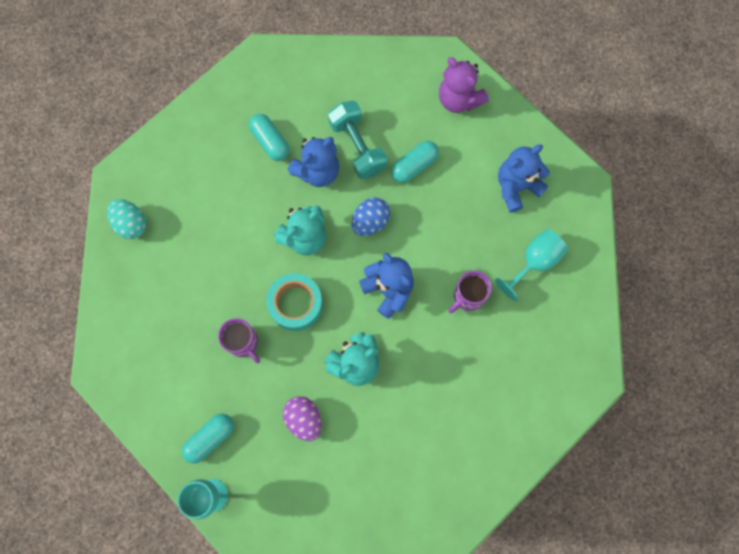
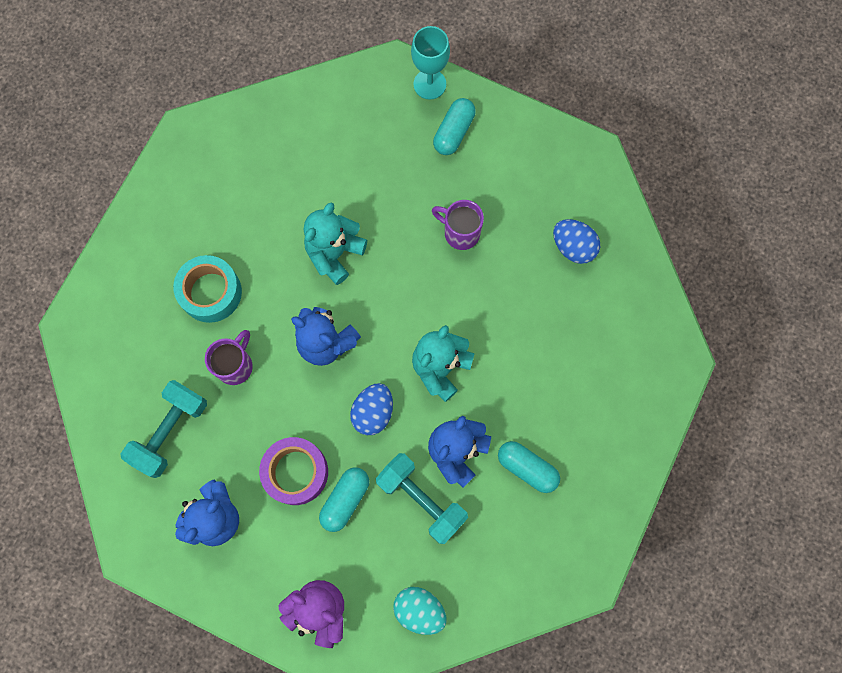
camera: 160 degrees right, 0 degrees up
(131, 224) = (639, 314): turquoise egg -> turquoise egg (419, 609)
(156, 296) = (573, 247): none -> blue egg
(296, 304) = (421, 291): turquoise tape -> turquoise tape (211, 292)
(304, 419) = (367, 181): purple egg -> none
(445, 198) = (296, 472): none -> purple tape
(534, 262) = (170, 431): turquoise goblet -> turquoise dumbbell

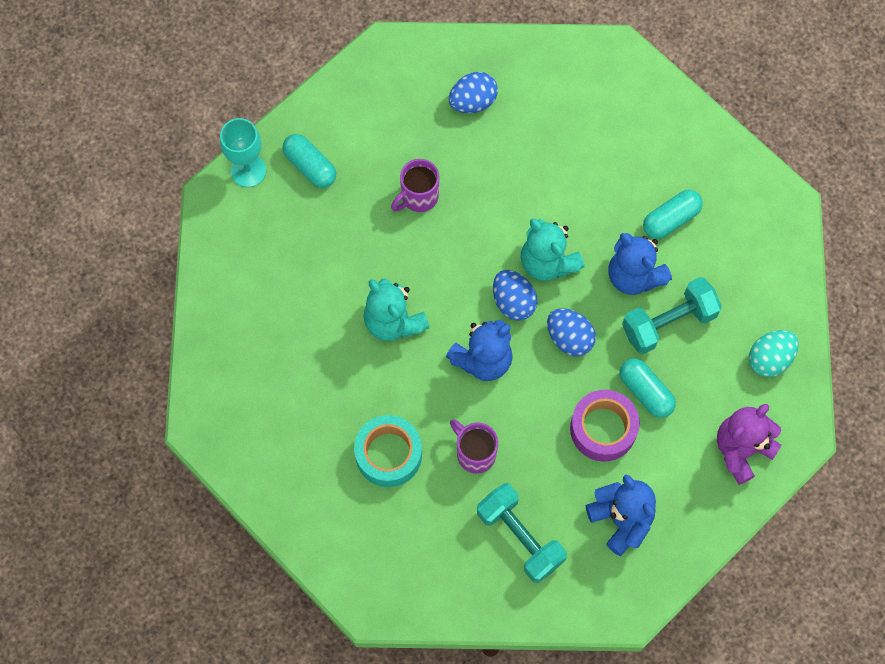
camera: 70 degrees left, 5 degrees down
(390, 350) = (513, 302): none -> blue egg

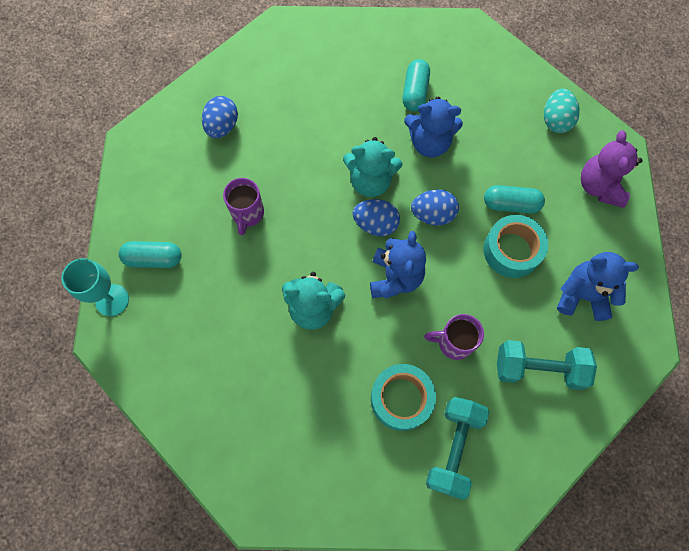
camera: 45 degrees left, 0 degrees up
(603, 429) = (512, 250): purple tape -> turquoise tape
(668, 322) = (479, 151): turquoise dumbbell -> turquoise dumbbell (453, 448)

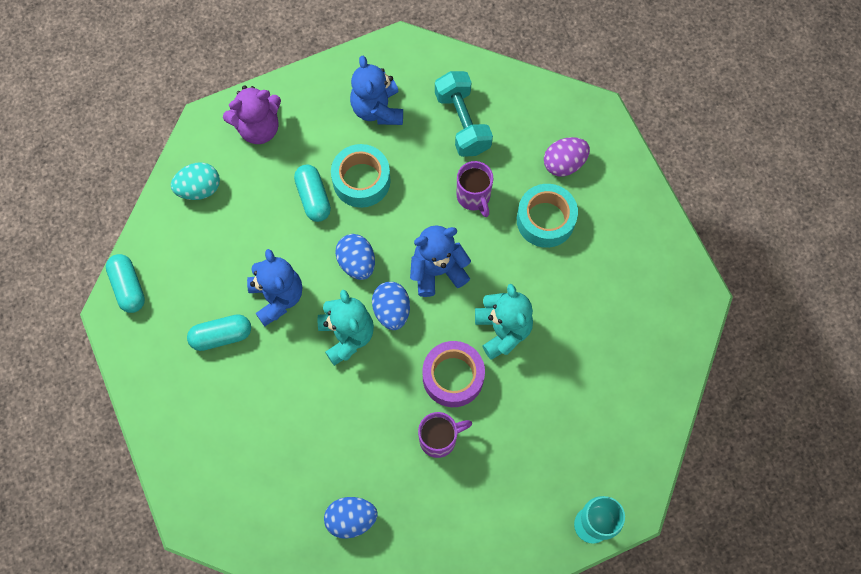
camera: 115 degrees left, 0 degrees up
(154, 258) = (531, 507): turquoise capsule -> turquoise capsule (128, 287)
(293, 247) = (453, 377): none -> purple tape
(453, 448) = (564, 164): turquoise dumbbell -> purple egg

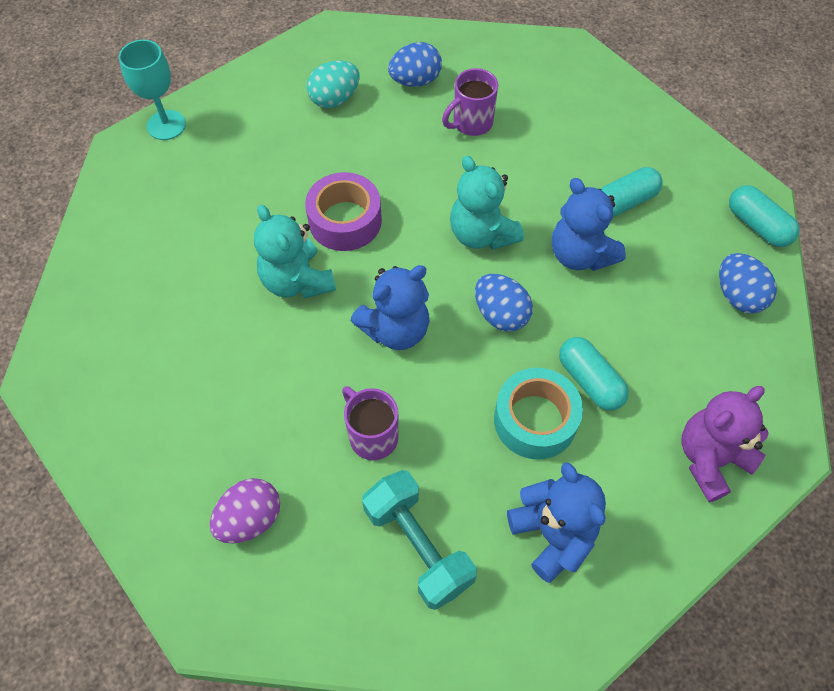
camera: 165 degrees right, 10 degrees down
(199, 189) = (742, 355): turquoise egg -> turquoise egg (335, 99)
(392, 311) = (438, 271): blue egg -> blue egg (738, 296)
(439, 439) = (345, 161): purple mug -> purple mug (471, 123)
(545, 220) = (265, 428): turquoise tape -> none

